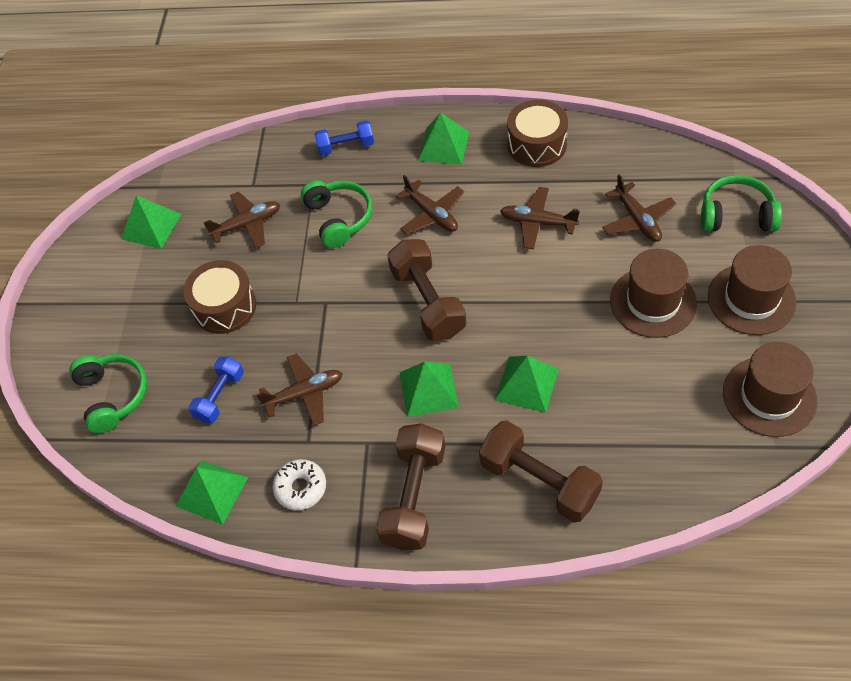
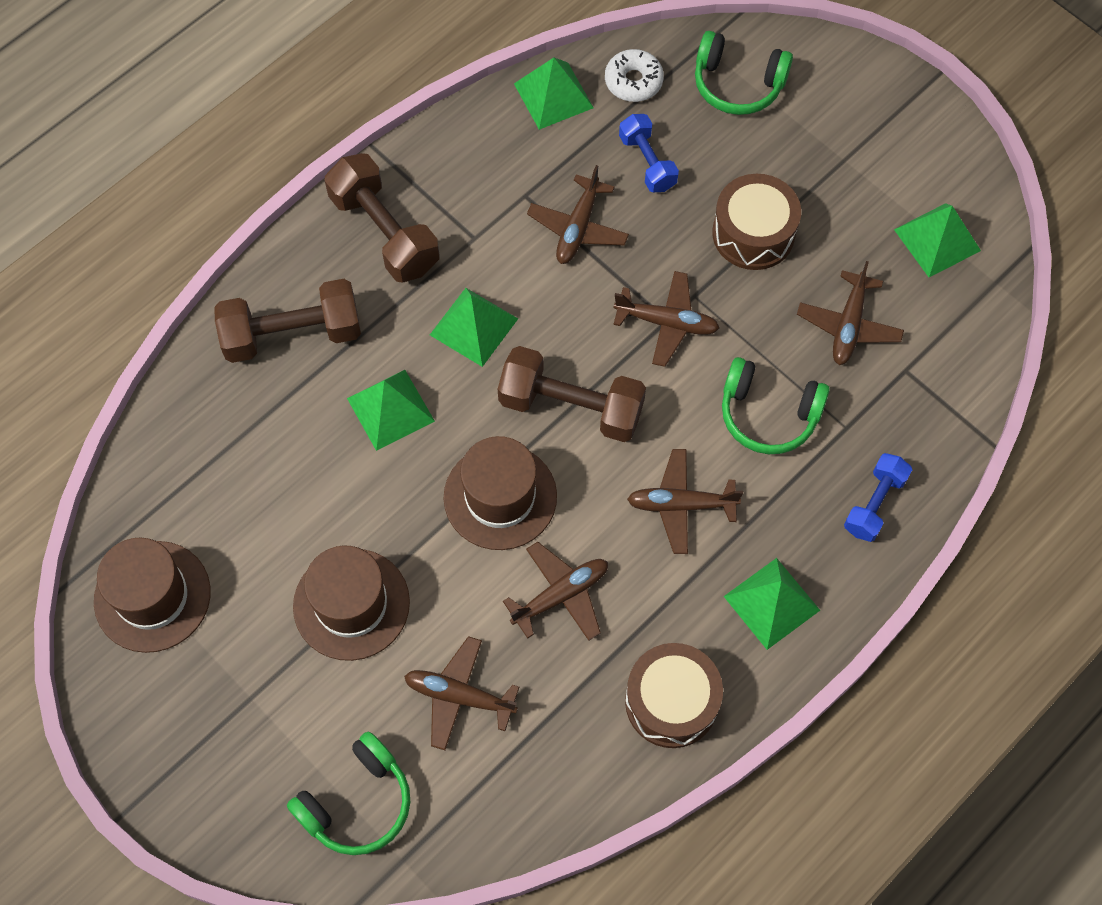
camera: 125 degrees right, 10 degrees up
(301, 488) = (485, 159): white donut -> white donut (633, 81)
(327, 301) = (667, 322): none -> brown plane
(751, 299) = (254, 698): brown hat -> brown hat (500, 497)

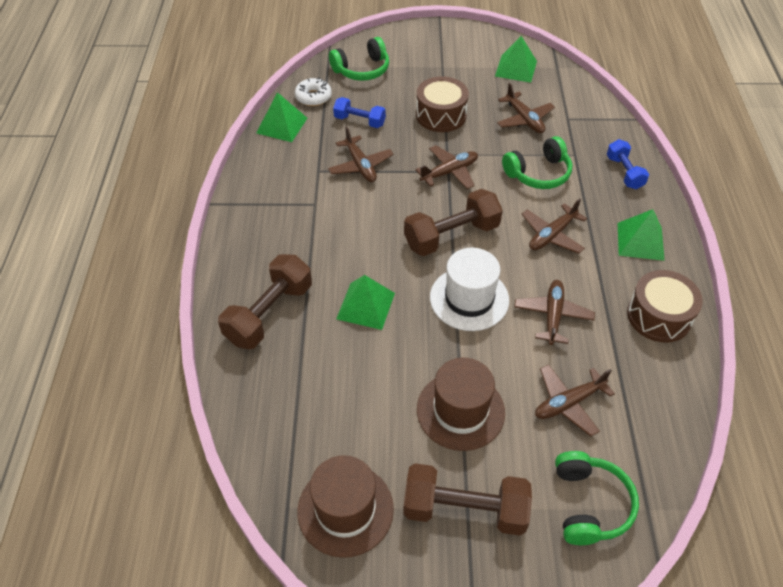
camera: 45 degrees left, 15 degrees down
(384, 232) = (264, 234): brown dumbbell -> brown dumbbell (464, 509)
(474, 326) = (362, 239): green pyramid -> none
(500, 497) = (469, 299): brown hat -> white hat

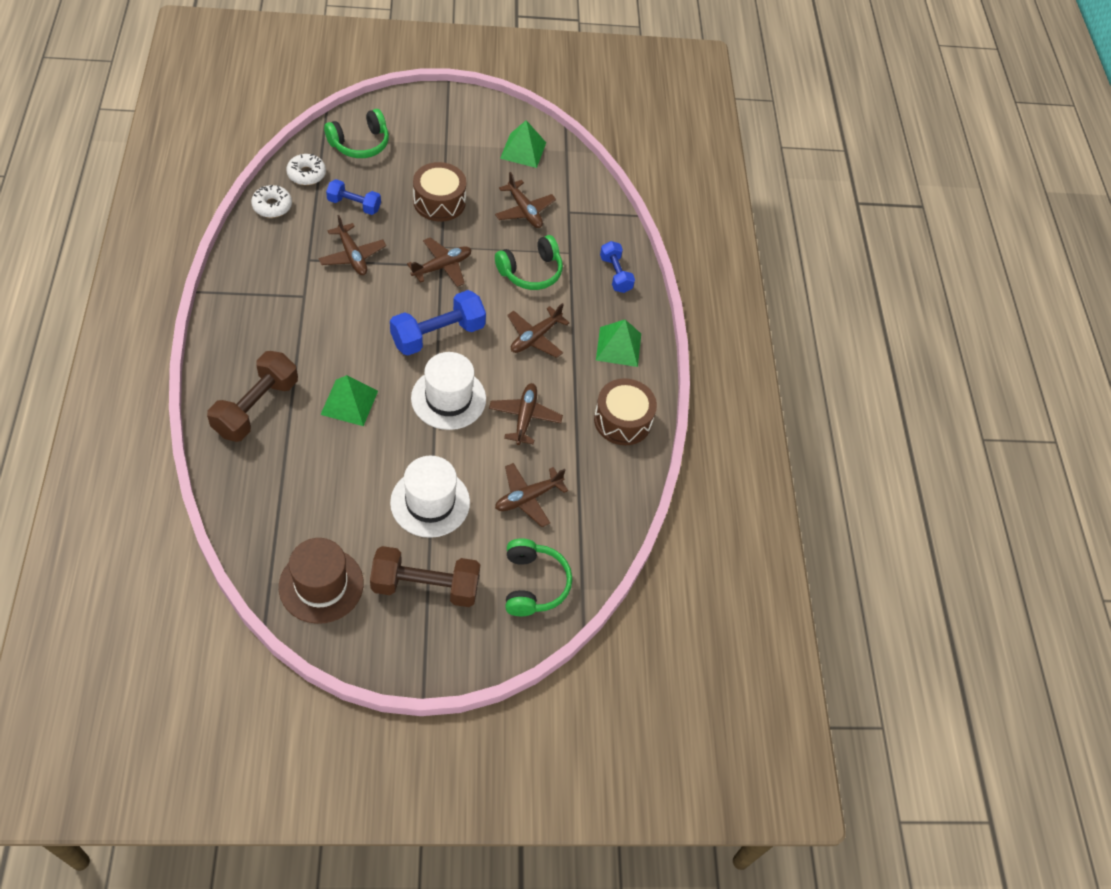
camera: 10 degrees left, 5 degrees up
(282, 125) = (272, 206): green pyramid -> white donut
(451, 236) = (438, 335): brown dumbbell -> blue dumbbell
(460, 410) = (430, 502): brown hat -> white hat

